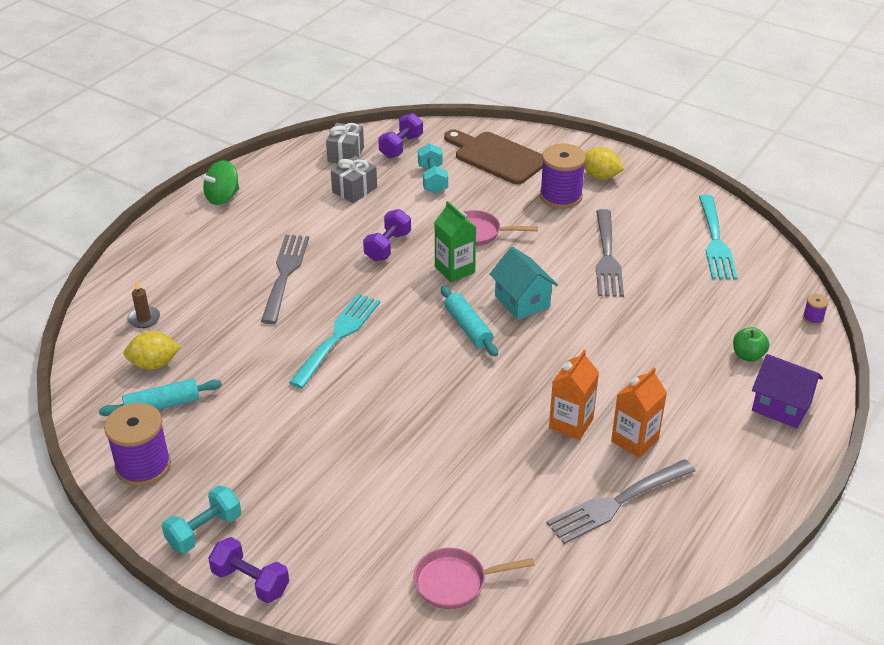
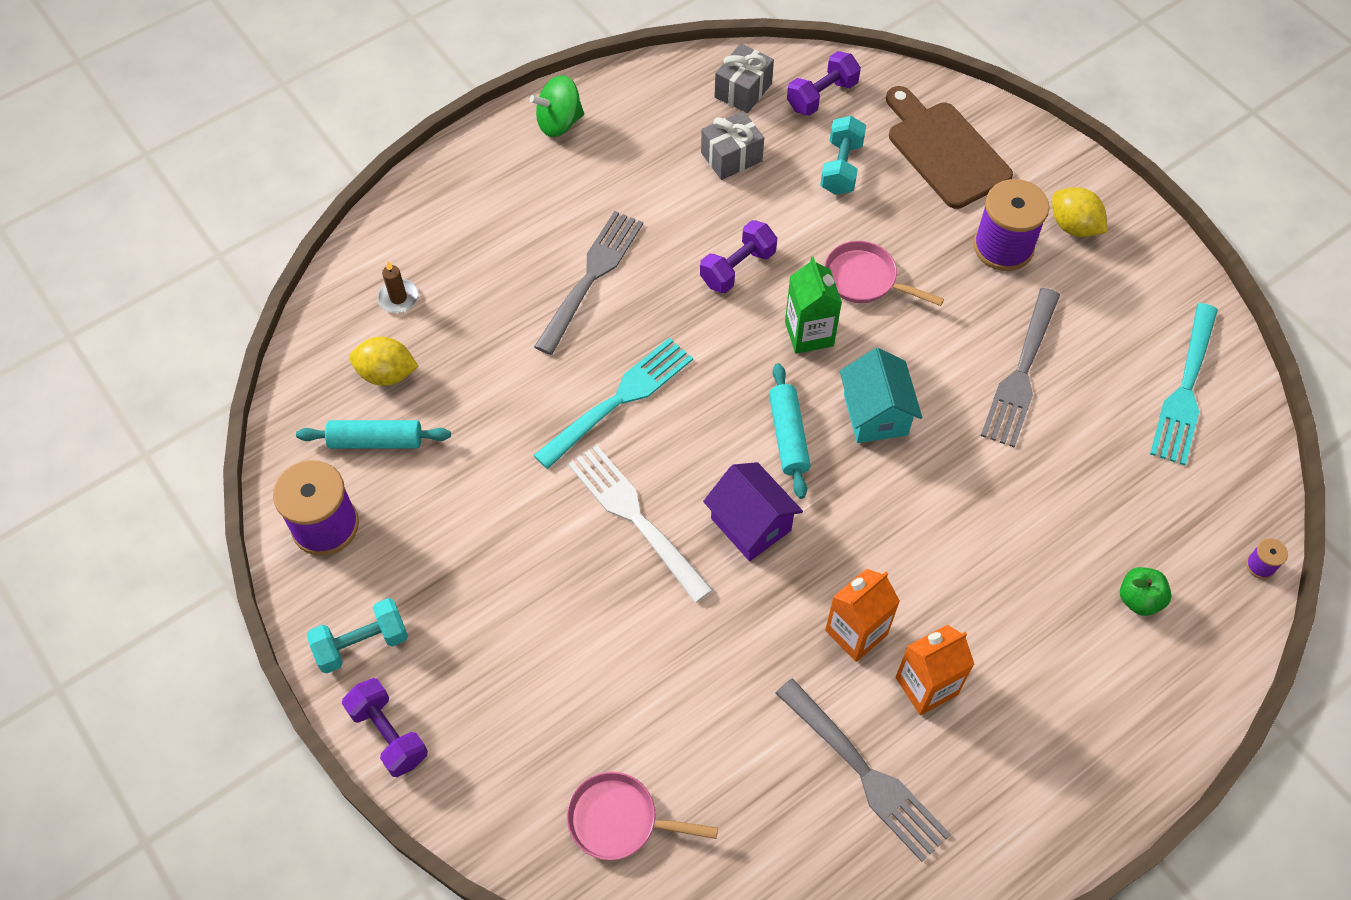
camera: 20 degrees right, 20 degrees up
(382, 400) = (637, 518): none -> white fork
(617, 502) = (863, 772): grey fork -> grey fork turned 120 degrees counterclockwise
(781, 407) = (1145, 697): purple house -> purple house (750, 524)

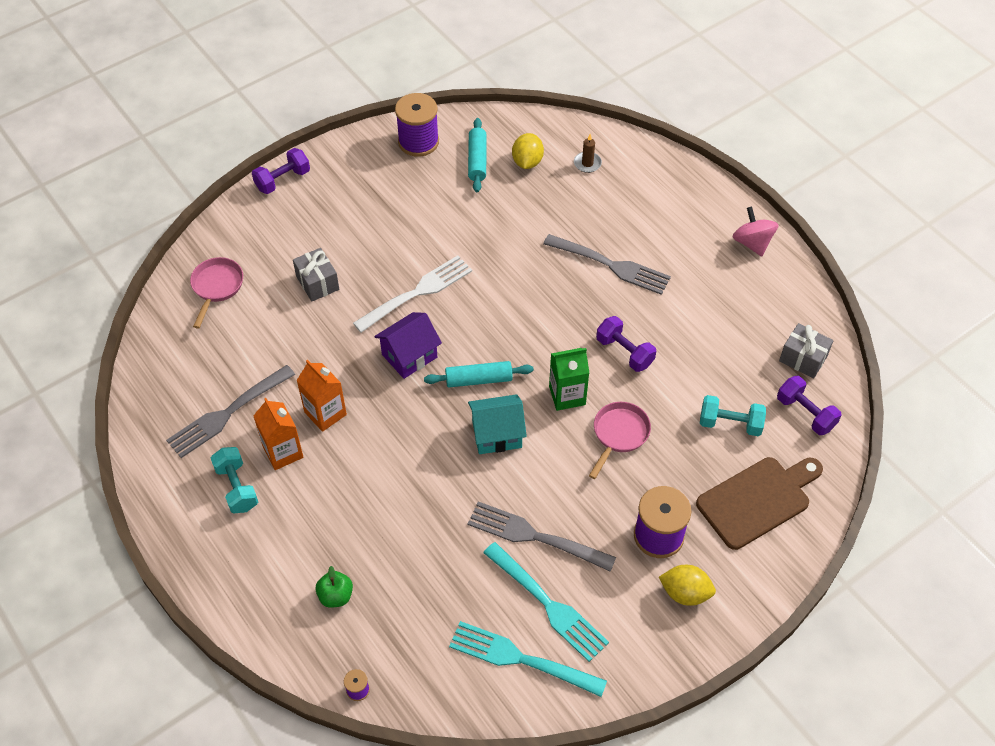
camera: 90 degrees right, 5 degrees down
(362, 643) = (340, 164): turquoise dumbbell -> turquoise dumbbell (237, 487)
(559, 122) = (752, 243): green spinning top -> pink spinning top
(618, 401) = (507, 282): turquoise fork -> turquoise fork (547, 604)
(731, 157) = (732, 350): grey gift -> grey gift (317, 283)
(1073, 226) = (685, 593): yellow lemon -> yellow lemon turned 60 degrees clockwise

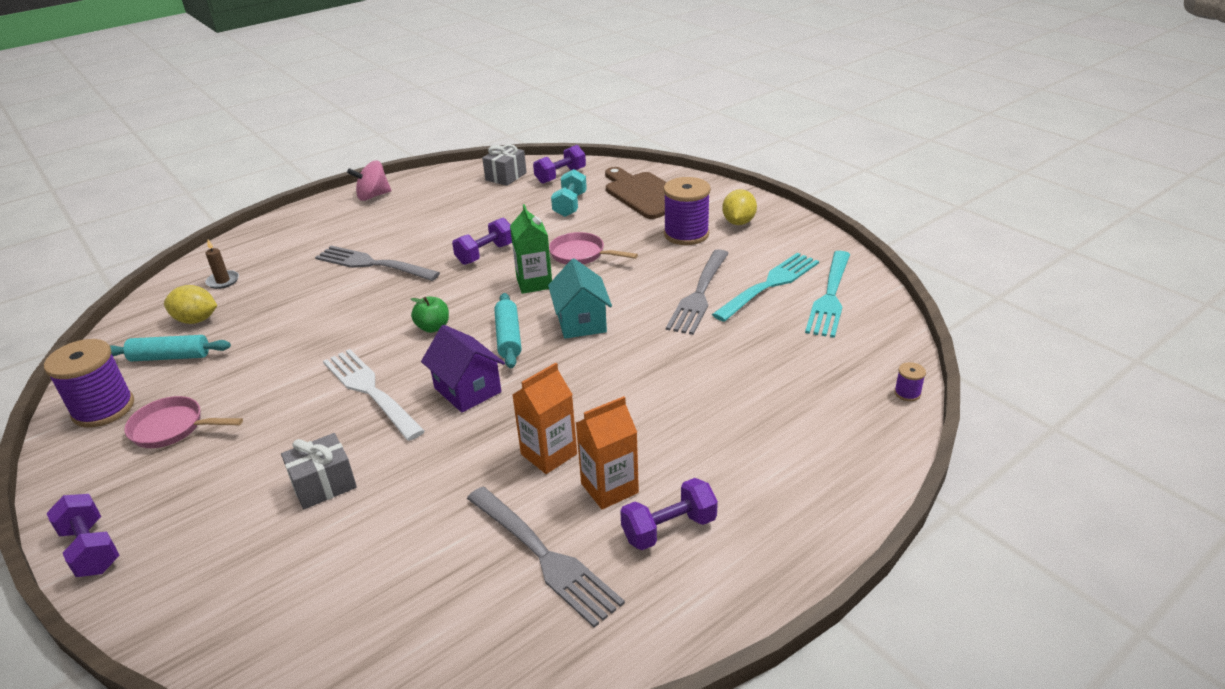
camera: 90 degrees left, 20 degrees down
(217, 287) = (292, 607): pink pan -> pink pan (172, 428)
(237, 487) = (669, 529): turquoise dumbbell -> purple dumbbell
(336, 596) = (803, 420): green apple -> green apple (433, 327)
(610, 265) = (373, 264): grey fork -> grey fork turned 90 degrees counterclockwise

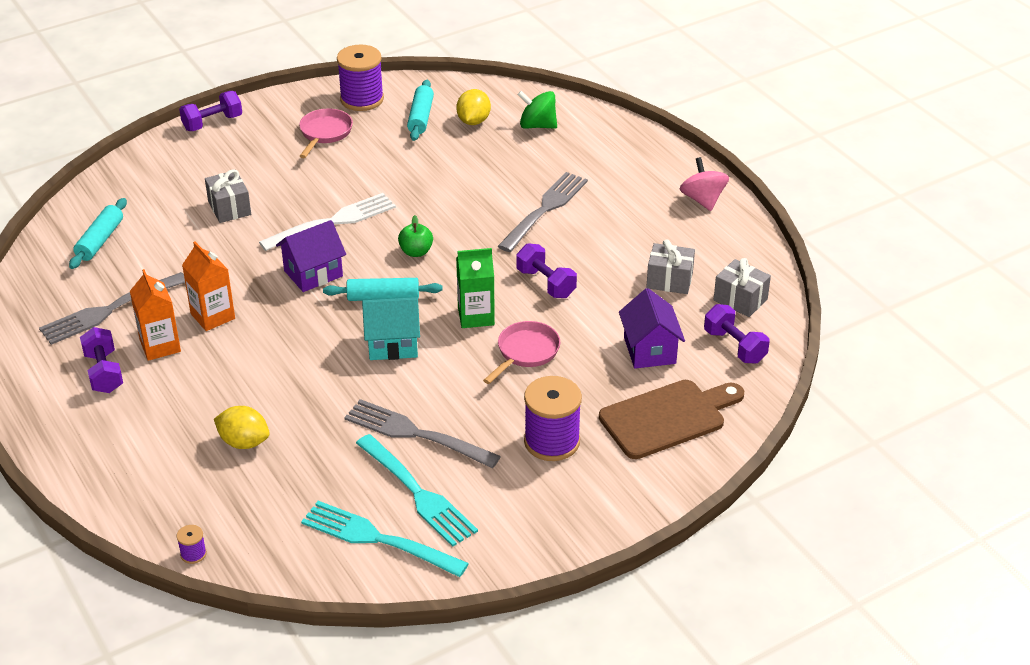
camera: 95 degrees right, 5 degrees up
(223, 281) = (537, 125): brown candle -> green spinning top
(380, 612) = (100, 240): none -> turquoise rolling pin
(482, 203) = (669, 280): none -> grey gift
(570, 205) = (649, 350): turquoise dumbbell -> purple house
(738, 222) = (571, 493): yellow lemon -> yellow lemon (244, 442)

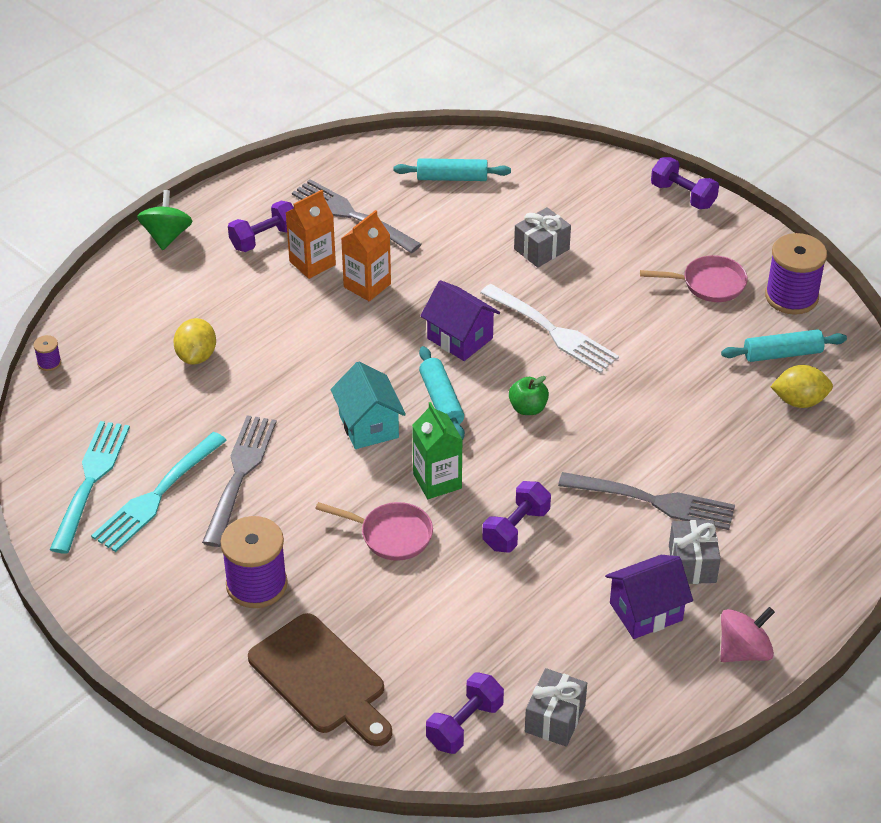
camera: 75 degrees right, 5 degrees up
(537, 125) = (822, 461): green spinning top -> green spinning top (167, 236)
(649, 350) = (430, 644): purple house -> purple house (646, 611)
(669, 280) = (565, 642): grey gift -> grey gift (692, 564)

